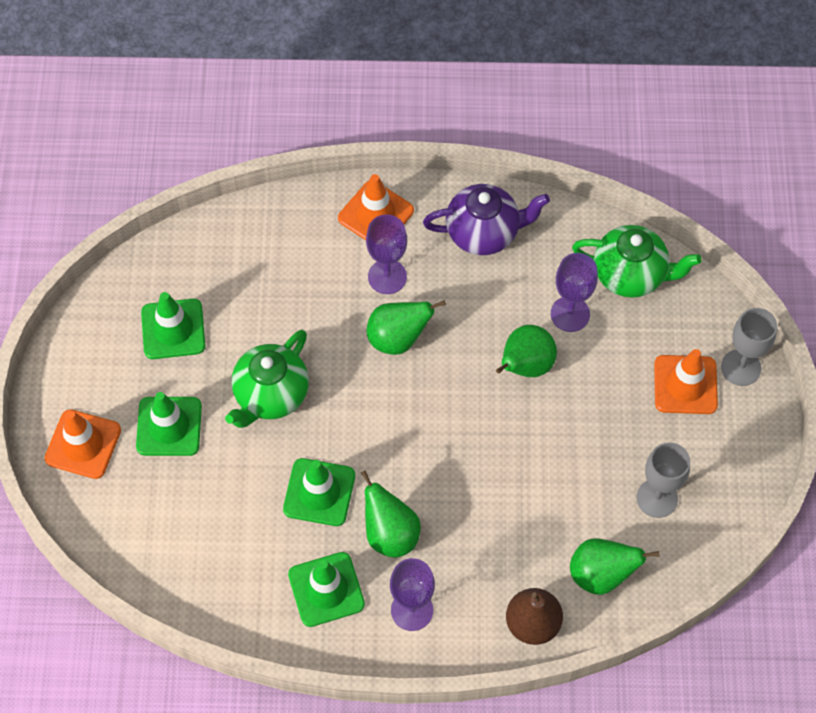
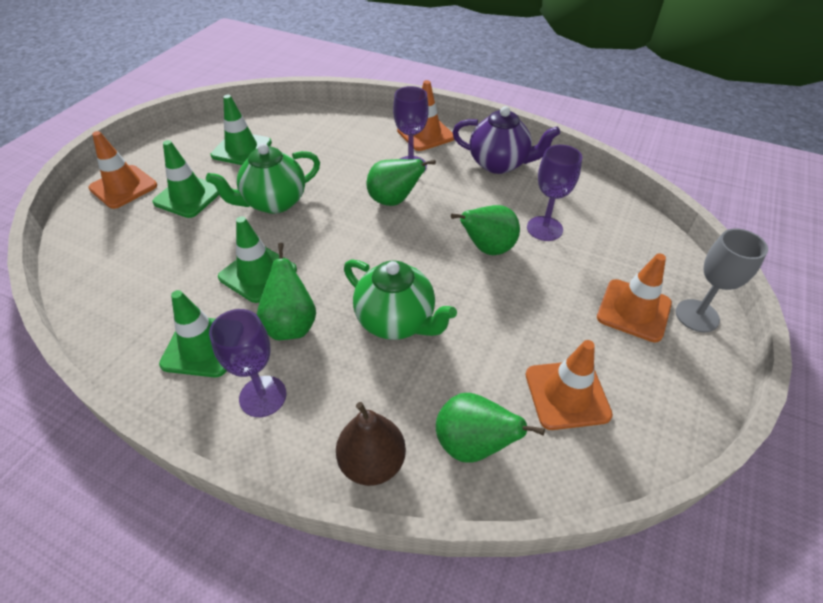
camera: 25 degrees right, 15 degrees down
(630, 275) = (610, 220): green teapot -> green teapot (396, 321)
(657, 498) = (567, 394): grey goblet -> orange traffic cone

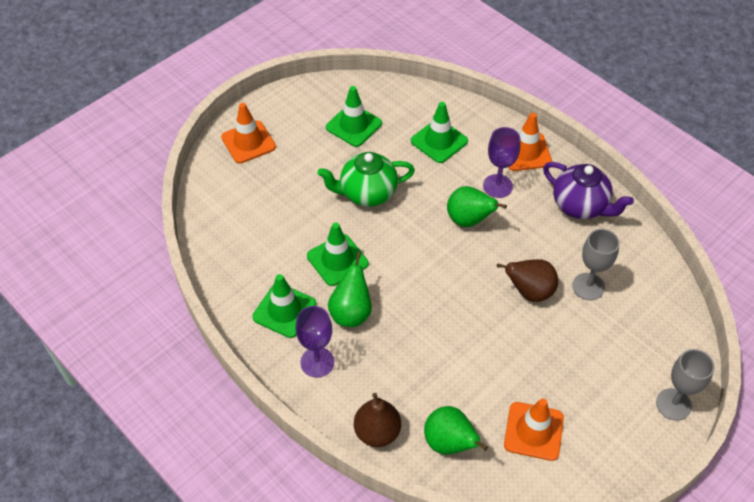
camera: 20 degrees right, 5 degrees up
(188, 196) = (298, 167): green traffic cone -> green traffic cone (439, 141)
(396, 321) = (430, 334): green teapot -> none
(487, 249) = (529, 292): green pear -> brown pear
(544, 228) = (588, 286): purple goblet -> grey goblet
(633, 310) = (623, 383): orange traffic cone -> none

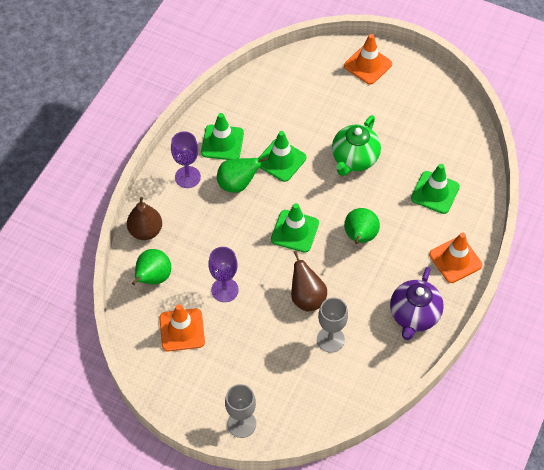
camera: 70 degrees right, 5 degrees up
(354, 125) = (421, 128): green traffic cone -> green traffic cone (295, 231)
(367, 193) = (354, 159): green teapot -> green teapot turned 120 degrees counterclockwise
(497, 186) = (406, 248): purple goblet -> purple goblet (224, 290)

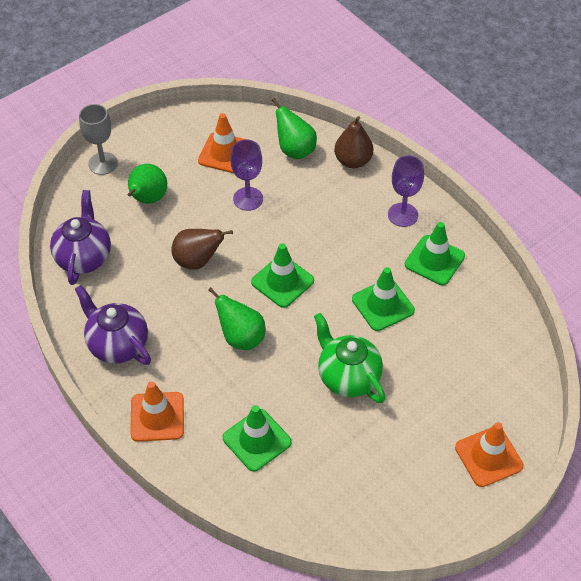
camera: 115 degrees right, 5 degrees down
(237, 184) = (371, 254): green pear -> green pear (147, 199)
(330, 339) = (139, 261): grey goblet -> none
(349, 383) = (84, 257): none -> purple teapot

